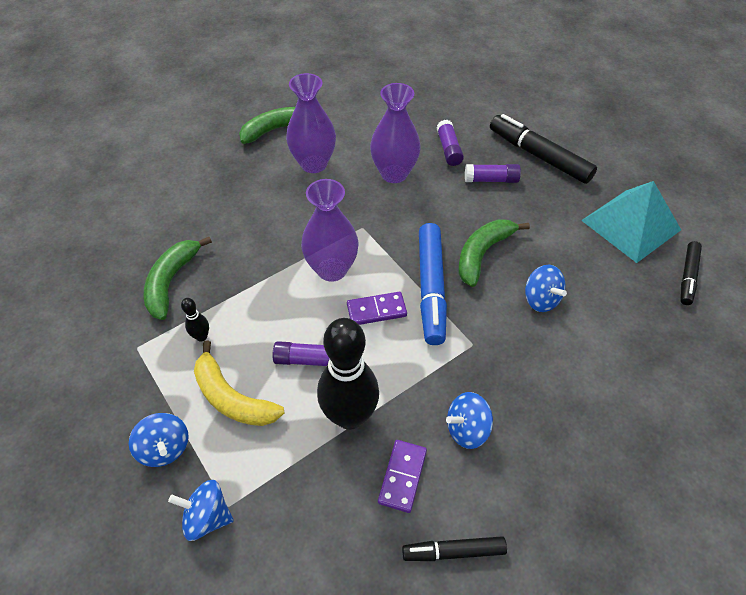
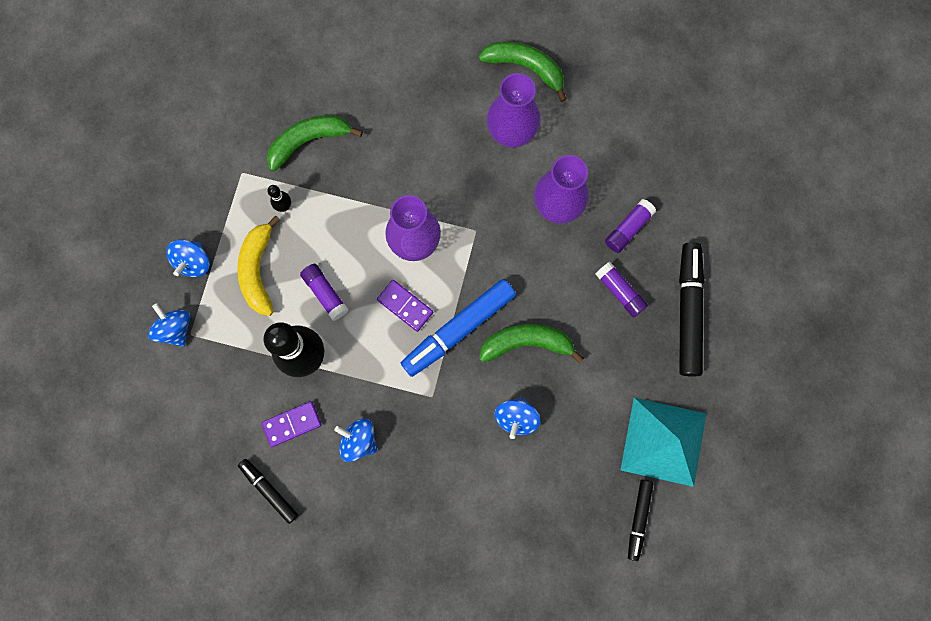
camera: 50 degrees right, 25 degrees up
(687, 276) = (638, 519): black marker -> black marker turned 60 degrees counterclockwise

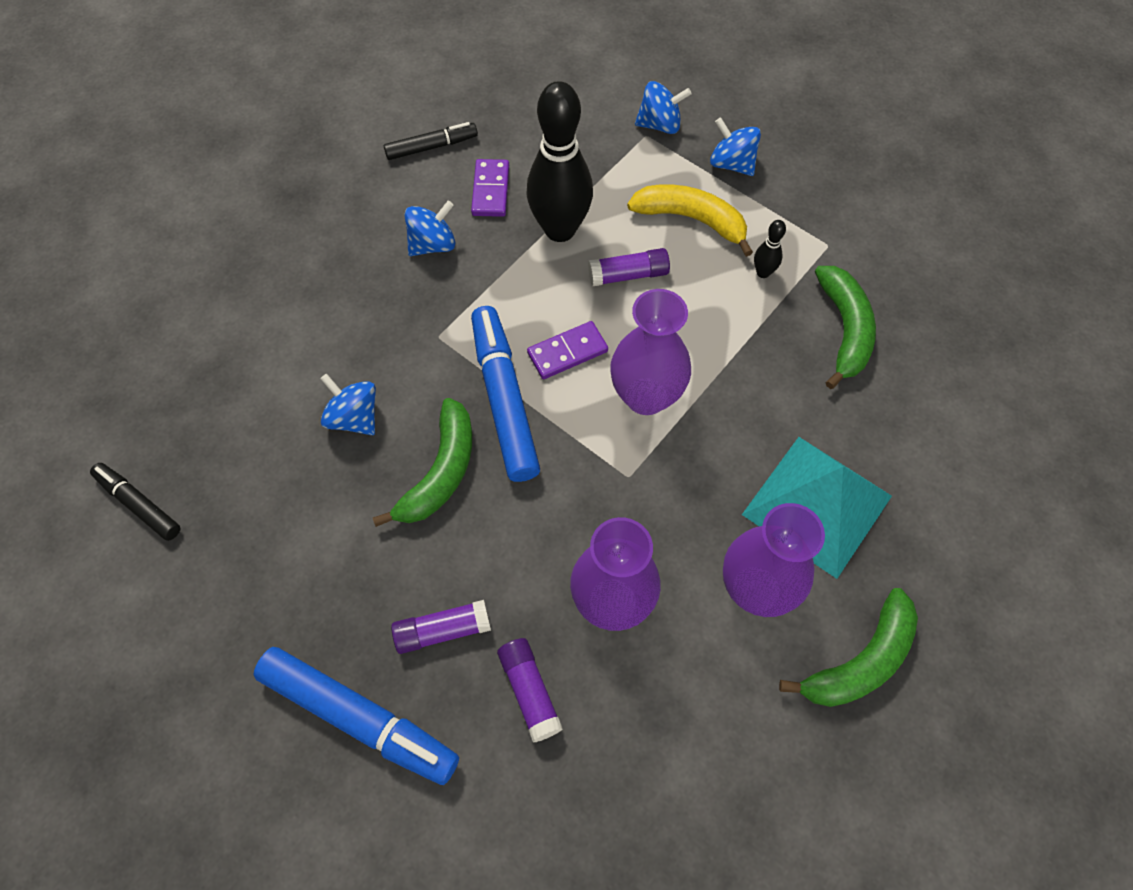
camera: 115 degrees right, 15 degrees down
(663, 441) = (208, 585): turquoise pyramid -> turquoise pyramid (817, 505)
(688, 311) = (359, 717): black marker -> blue marker

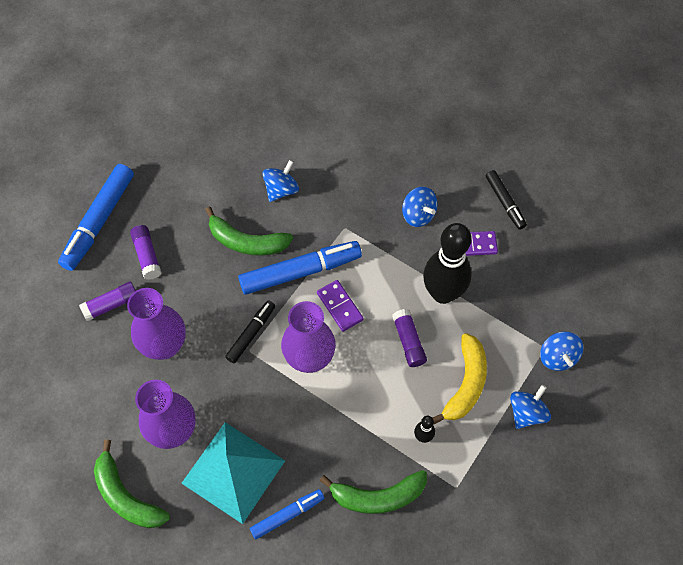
camera: 85 degrees right, 0 degrees up
(139, 504) = (219, 95): black marker -> black marker (251, 334)
(875, 437) = (287, 515): none -> blue marker

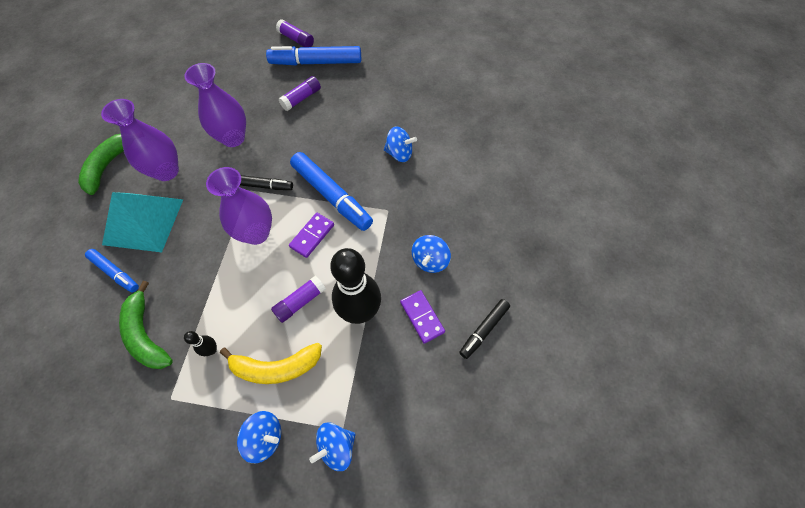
camera: 65 degrees right, 0 degrees up
(111, 305) = (254, 96): purple glue stick -> purple glue stick (296, 39)
(247, 242) = (341, 150): green banana -> none

